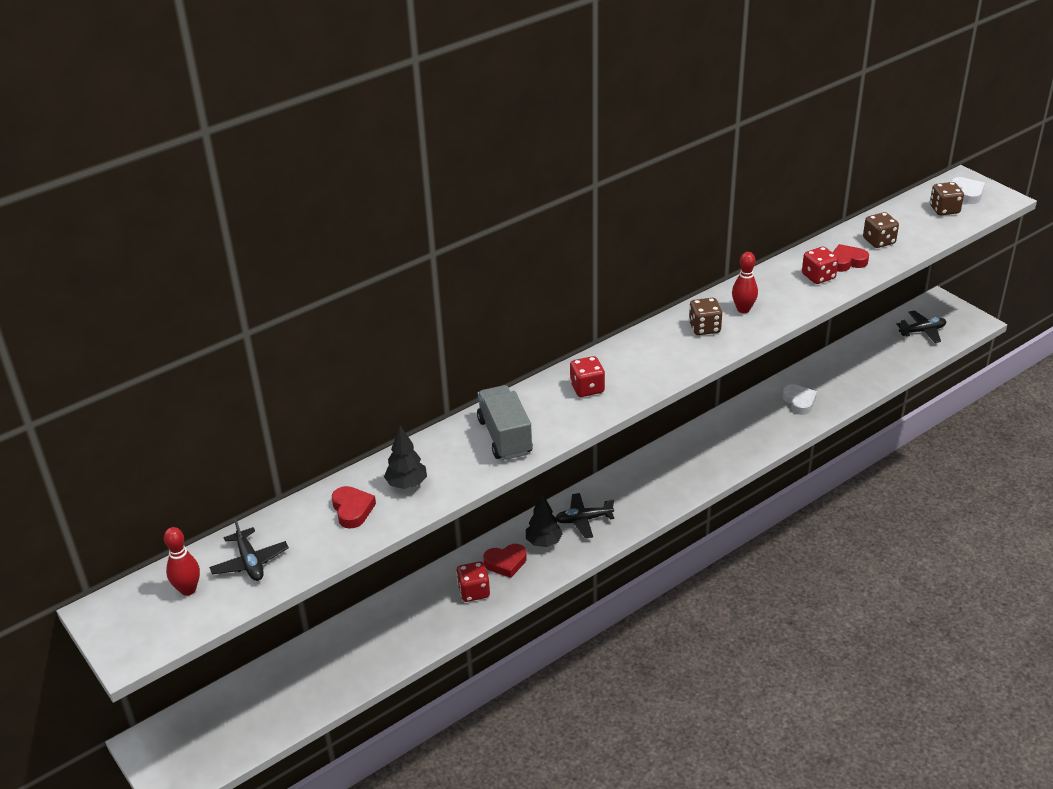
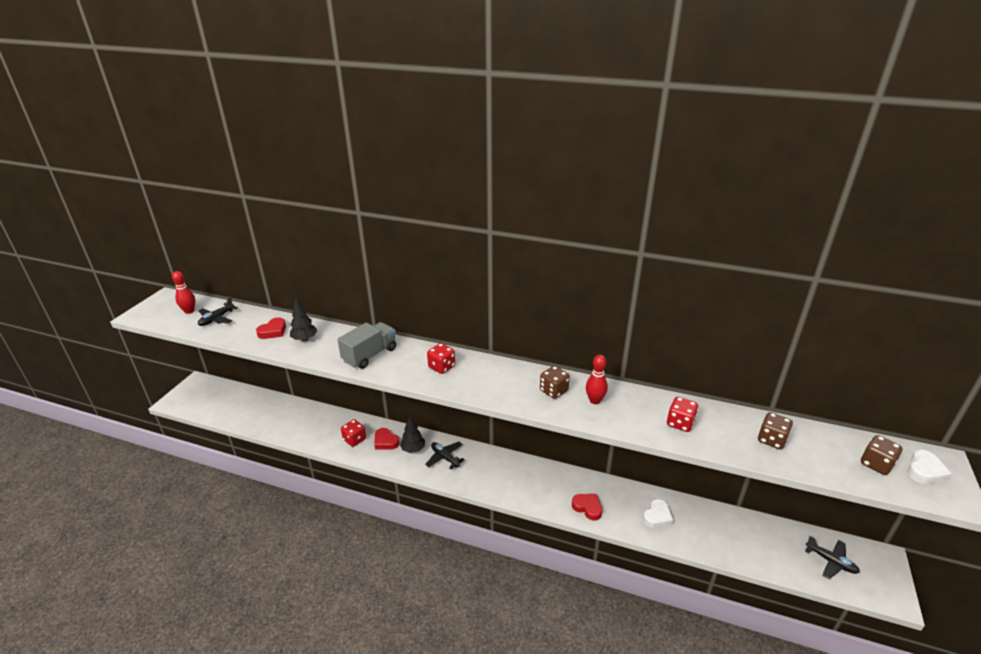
camera: 55 degrees right, 5 degrees down
(846, 262) = (719, 432): red heart -> red heart (587, 508)

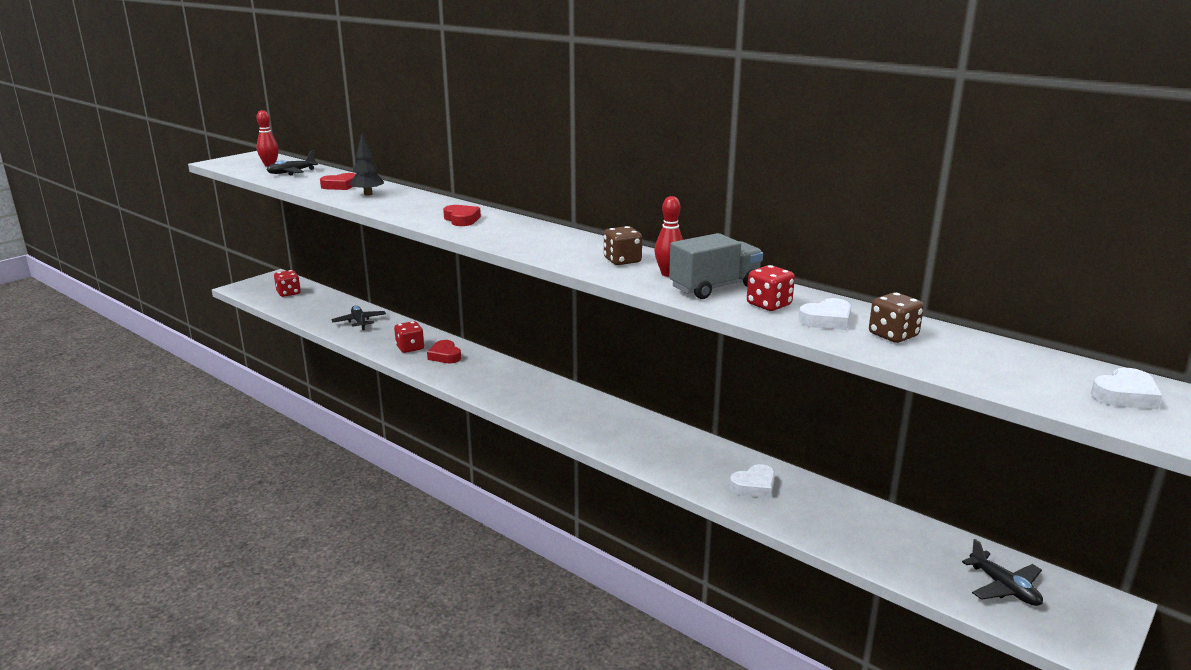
camera: 20 degrees right, 10 degrees down
(370, 355) = (428, 211): grey truck -> grey truck (715, 287)
(413, 449) = (473, 367): black tree -> none
(441, 367) = (502, 228): red dice -> red dice (288, 293)
(445, 458) = (506, 381): black plane -> black plane (359, 322)
(587, 508) = (659, 458): red heart -> red heart (462, 219)
(724, 432) = (827, 320): none -> white heart
(876, 464) = (1044, 378): brown dice -> none

